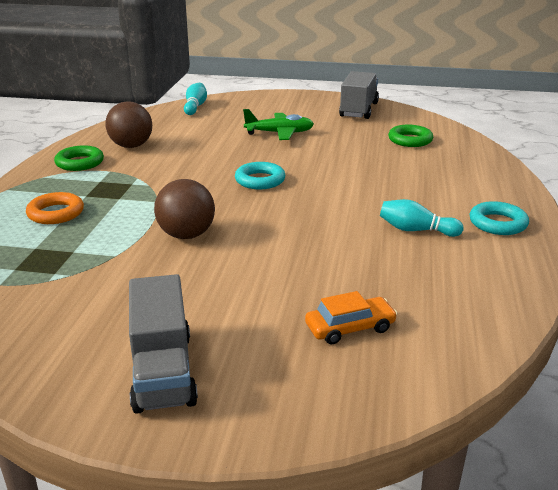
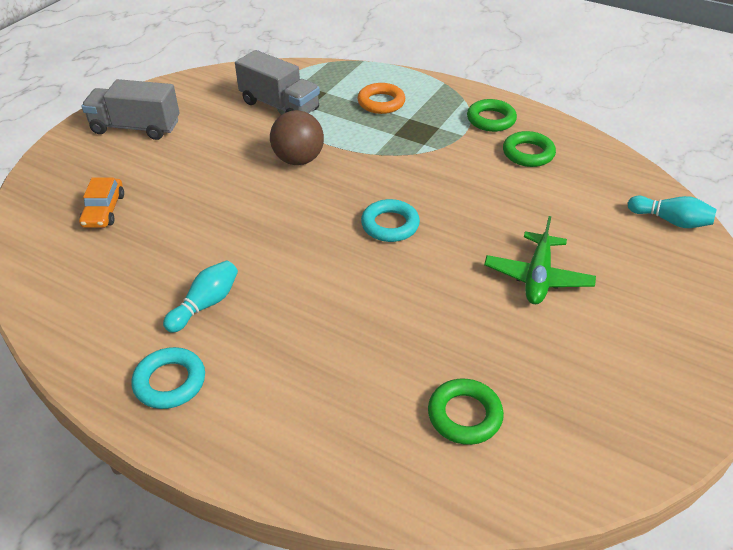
camera: 110 degrees right, 15 degrees up
(131, 146) = (528, 153): brown ball -> green ring
(359, 110) = (631, 404): grey truck -> grey truck (279, 106)

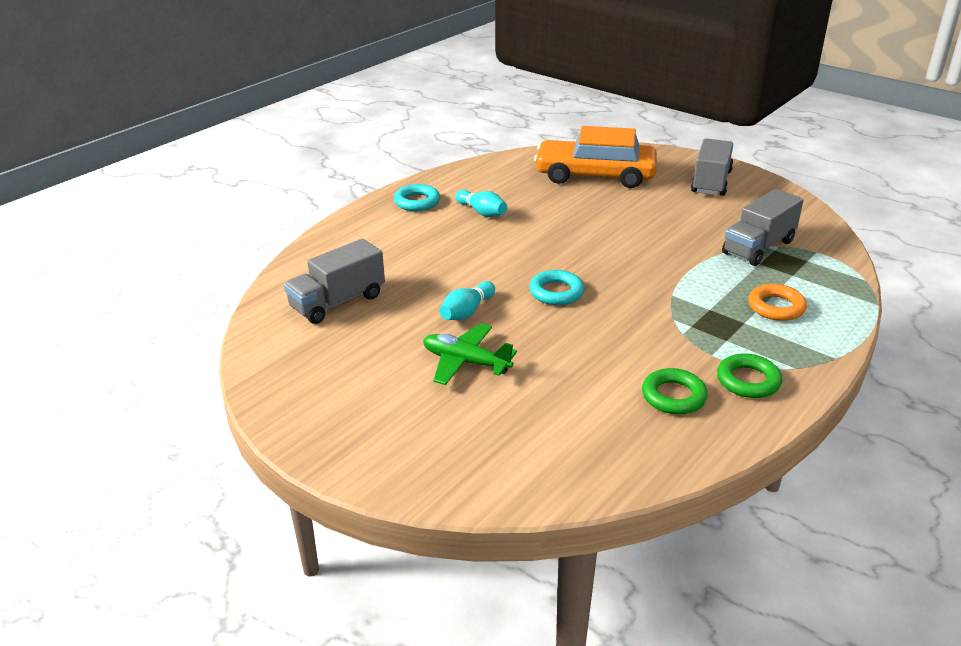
camera: 100 degrees right, 10 degrees down
(104, 210) = (595, 175): orange car -> orange car, size x2.23
(298, 160) = (661, 253): brown ball -> none
(464, 415) = (337, 302): green ring -> grey truck
(670, 221) = (530, 480): turquoise bowling pin -> turquoise bowling pin (467, 312)

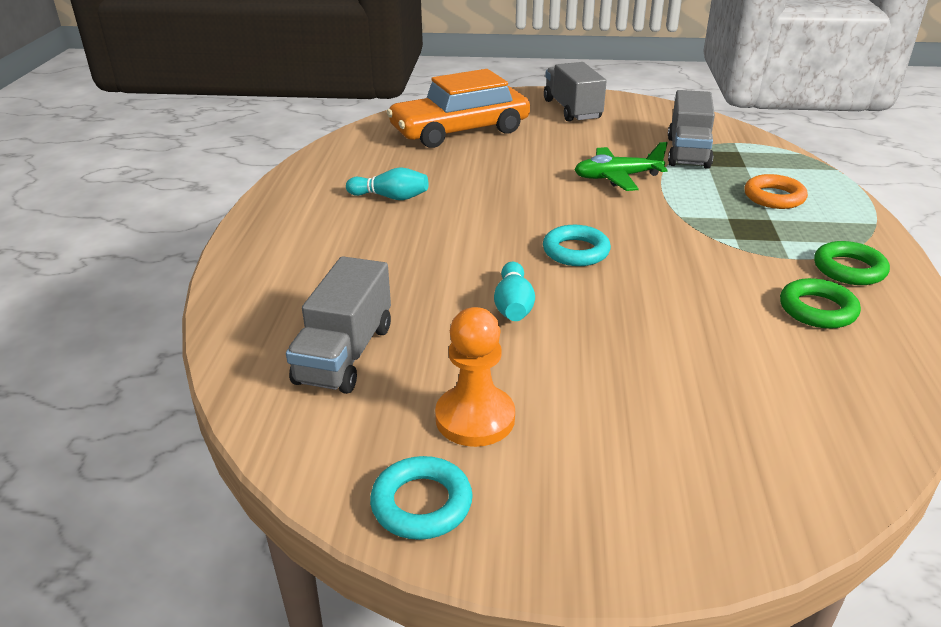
camera: 35 degrees left, 0 degrees up
(362, 365) = (475, 418): none -> orange pawn
(417, 202) = (300, 208): turquoise ring -> turquoise ring (421, 504)
(465, 362) = (586, 361): green plane -> green plane (617, 177)

